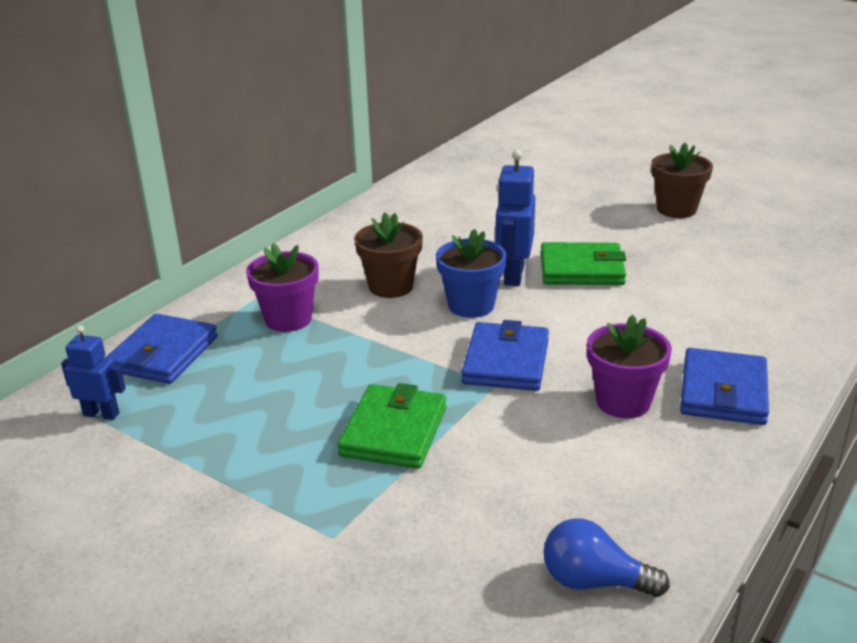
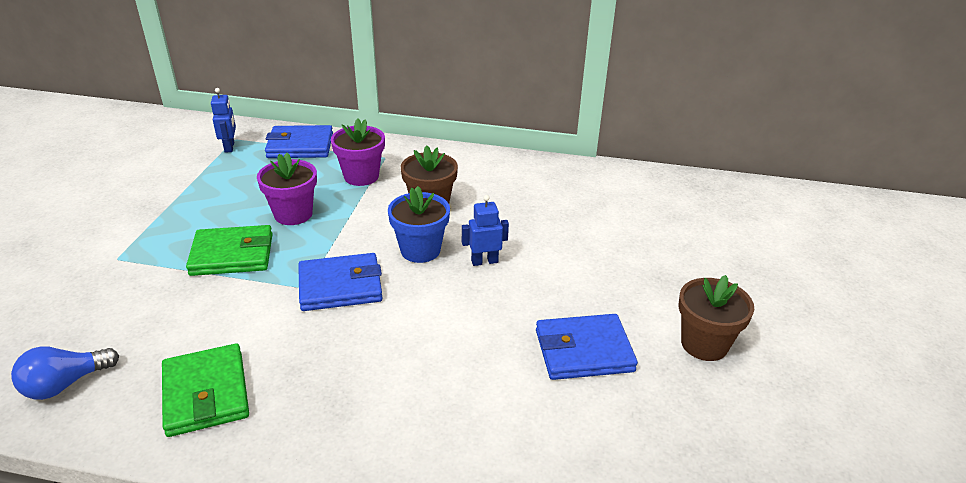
camera: 65 degrees right, 5 degrees up
(513, 275) = (484, 261): blue robot -> blue robot, size x0.64
(582, 269) = (520, 299): green wallet -> green wallet (206, 393)
(594, 581) = (65, 384): blue light bulb -> blue light bulb turned 120 degrees counterclockwise
(623, 402) = (299, 363): purple flower pot -> purple flower pot (293, 214)
(723, 392) = (334, 428): blue wallet -> blue wallet (583, 351)

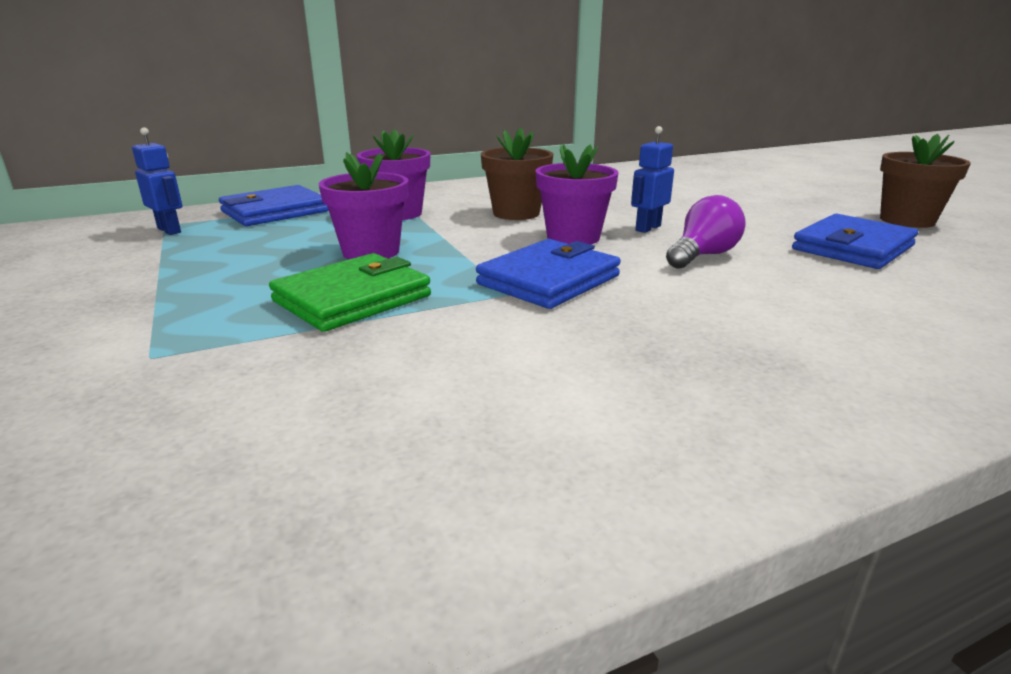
camera: 35 degrees left, 10 degrees down
(65, 384) = (319, 528): blue light bulb -> none
(206, 393) = (594, 422): green wallet -> none
(420, 250) = (573, 237): blue flower pot -> purple flower pot
(465, 307) = (702, 255): none -> purple light bulb

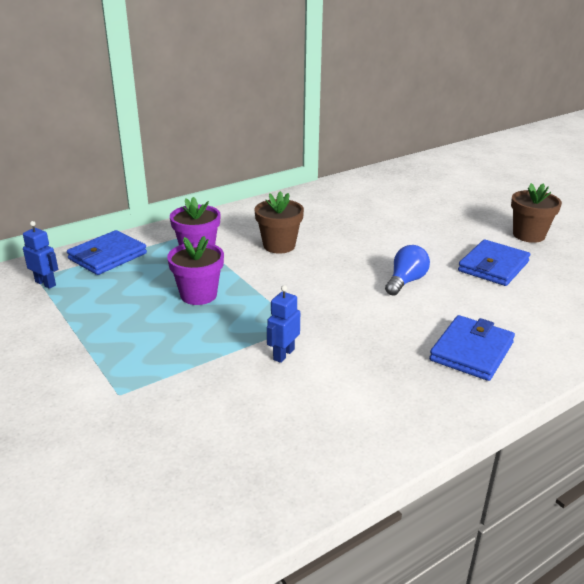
camera: 10 degrees left, 5 degrees up
(352, 298) = (208, 339): green wallet -> none
(548, 280) = (318, 312): blue wallet -> blue wallet (471, 351)
(573, 237) = (323, 269): purple flower pot -> none
(647, 228) = (369, 256): blue robot -> blue robot (283, 354)
(702, 255) = (405, 281): purple light bulb -> blue light bulb

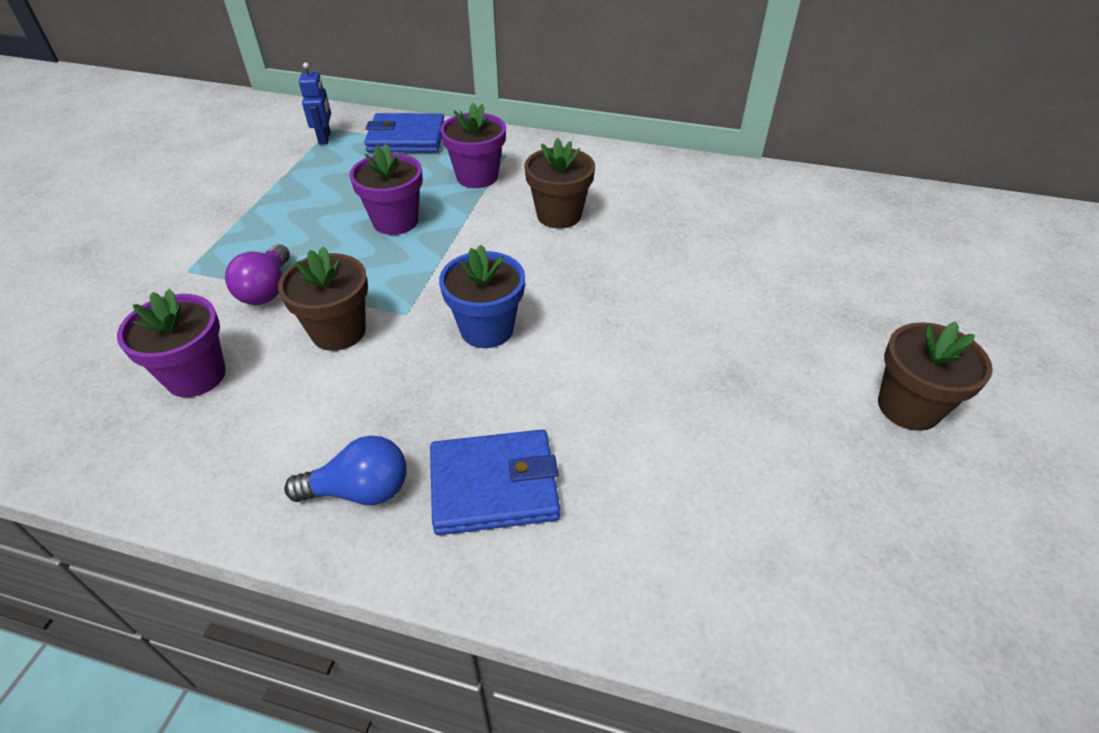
camera: 50 degrees right, 15 degrees up
(198, 367) = (267, 289): none -> purple light bulb
(253, 425) = (196, 376): none -> purple flower pot
(283, 354) = (338, 332): blue robot -> brown flower pot
(349, 306) = (487, 329): none -> blue flower pot
(405, 281) = (601, 346): blue light bulb -> blue light bulb (360, 490)
(493, 266) = (752, 410): blue wallet -> none

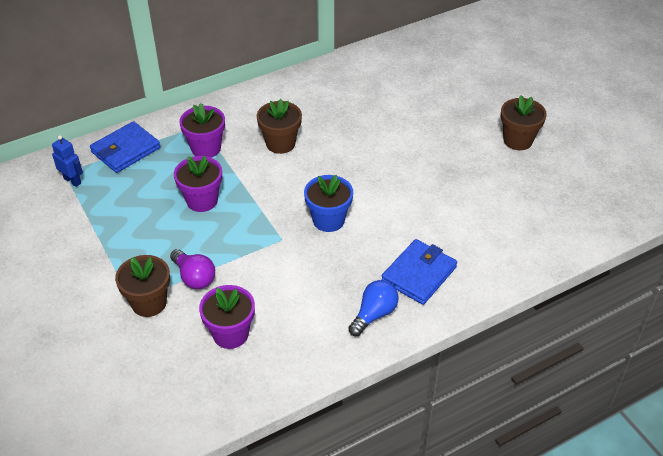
camera: 45 degrees left, 0 degrees up
(338, 332) = (264, 269): brown flower pot -> brown flower pot (149, 303)

